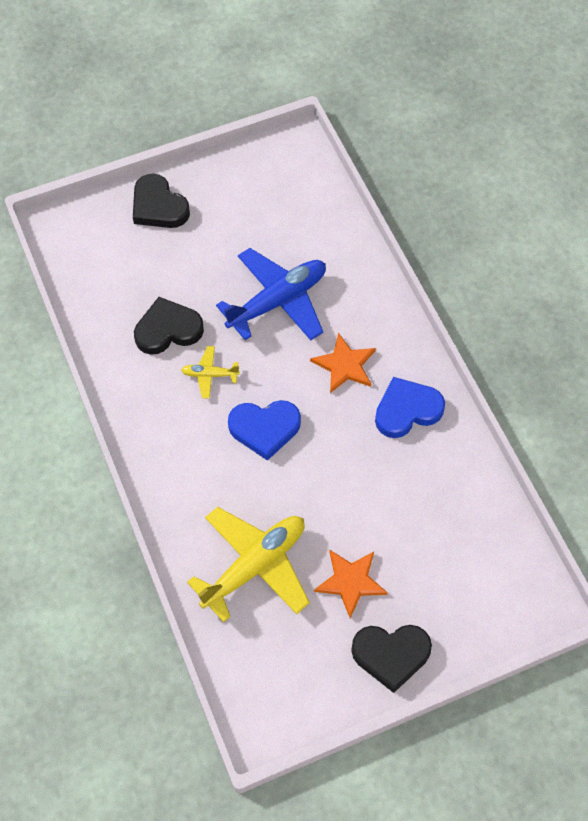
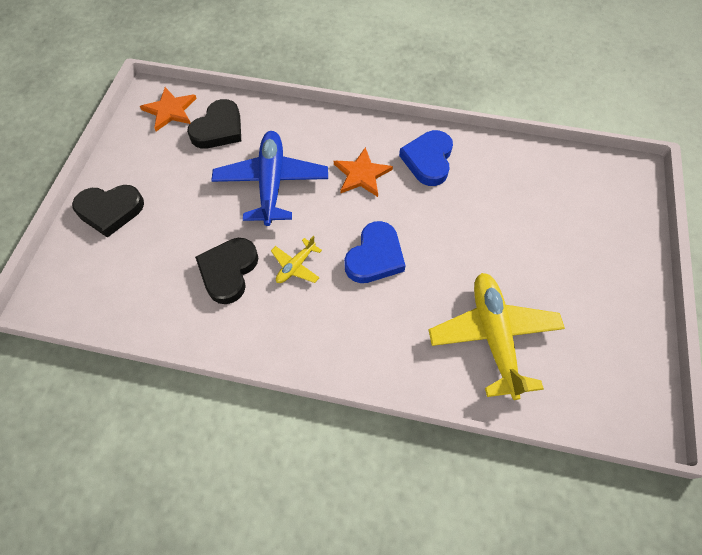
camera: 55 degrees left, 0 degrees up
(350, 581) = (548, 277): orange star -> orange star (170, 110)
(391, 655) = (626, 287): black heart -> black heart (218, 129)

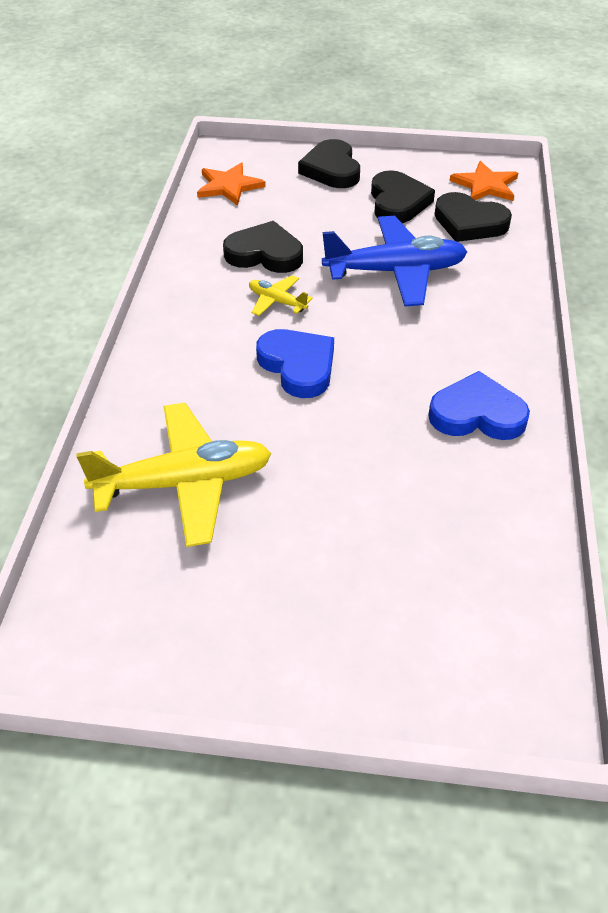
camera: 85 degrees right, 15 degrees down
(177, 169) = (397, 202): none -> black heart
(361, 174) = (430, 347): orange star -> orange star (229, 186)
(375, 256) = (298, 366): blue heart -> blue heart turned 150 degrees counterclockwise

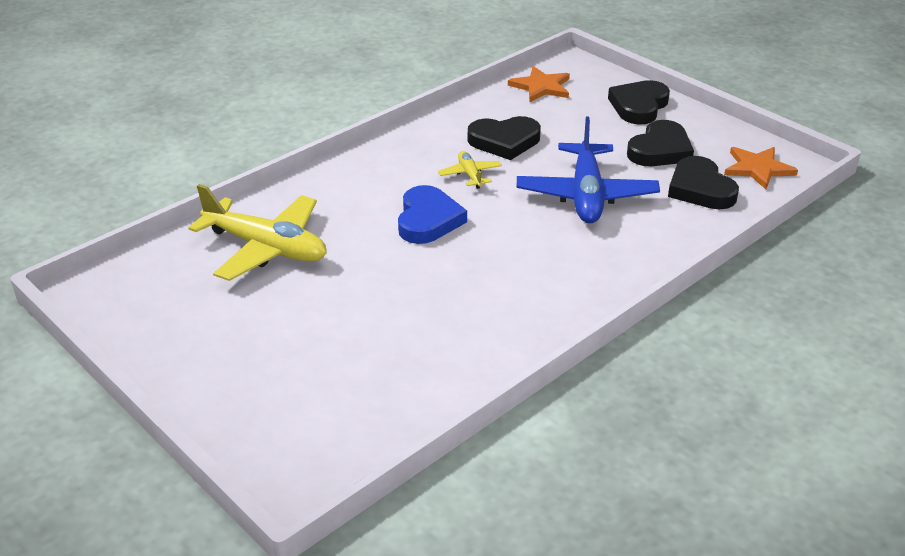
camera: 40 degrees right, 10 degrees down
(265, 254) = (504, 141): black heart -> black heart turned 120 degrees clockwise
(395, 272) = (586, 195): blue plane -> blue plane turned 60 degrees clockwise
(477, 414) = (511, 311): blue heart -> none

